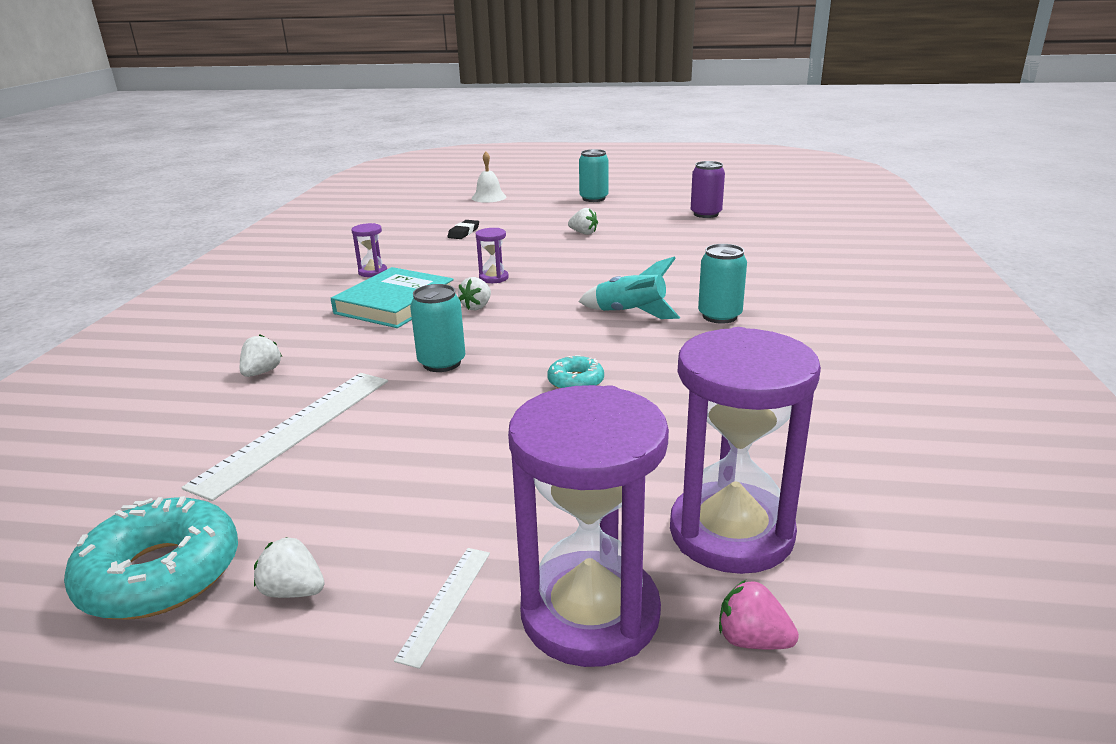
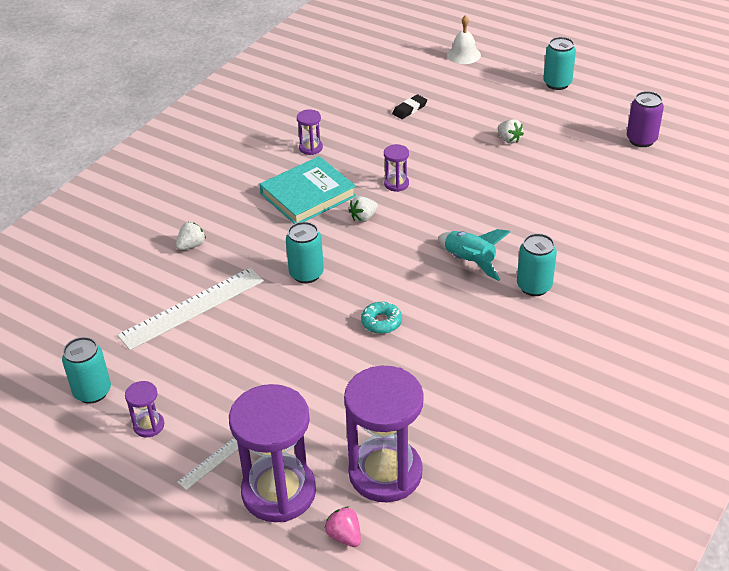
camera: 25 degrees right, 15 degrees up
(161, 574) = (92, 392): turquoise donut -> turquoise can
(293, 591) = (149, 425): white strawberry -> purple hourglass

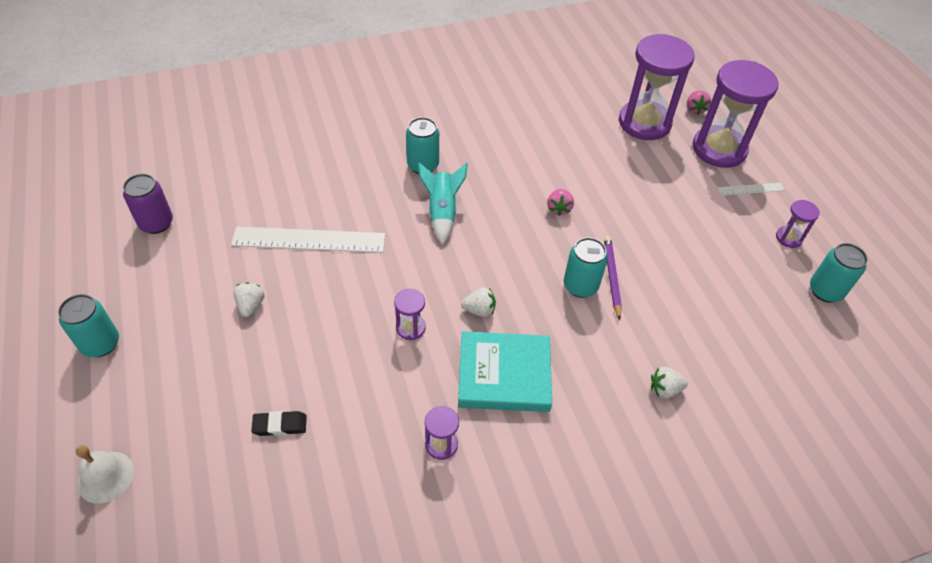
camera: 145 degrees left, 10 degrees up
(192, 308) = (703, 317): white ruler -> white ruler (309, 240)
(287, 294) = (612, 277): none -> purple pencil
(381, 322) = (559, 208): turquoise donut -> pink strawberry

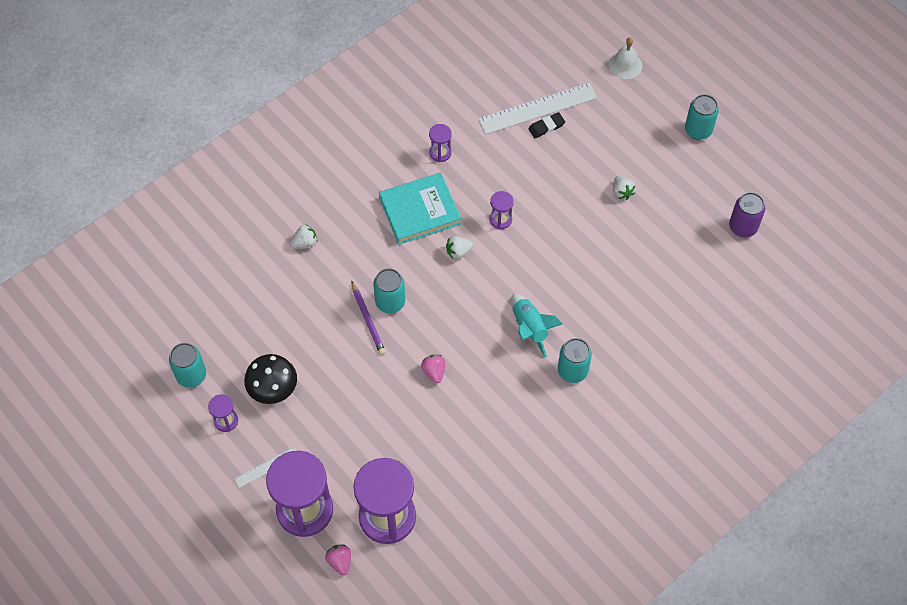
camera: 160 degrees right, 10 degrees up
(309, 240) = (618, 259): white ruler -> white ruler (537, 108)
(733, 249) = (273, 388): none -> black mushroom

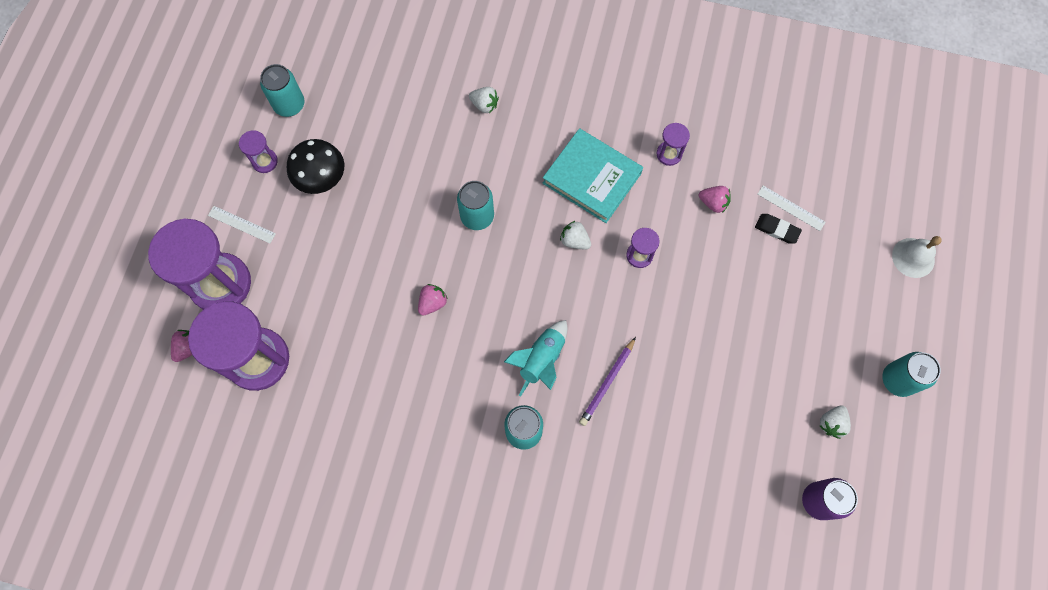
camera: 55 degrees right, 10 degrees up
(368, 320) = (445, 210): purple pencil -> purple pencil (607, 383)
(498, 150) = (713, 203): none -> pink strawberry
(537, 108) = (791, 208): white ruler -> white ruler, size x0.49
(622, 192) = (761, 350): white strawberry -> white strawberry (831, 423)

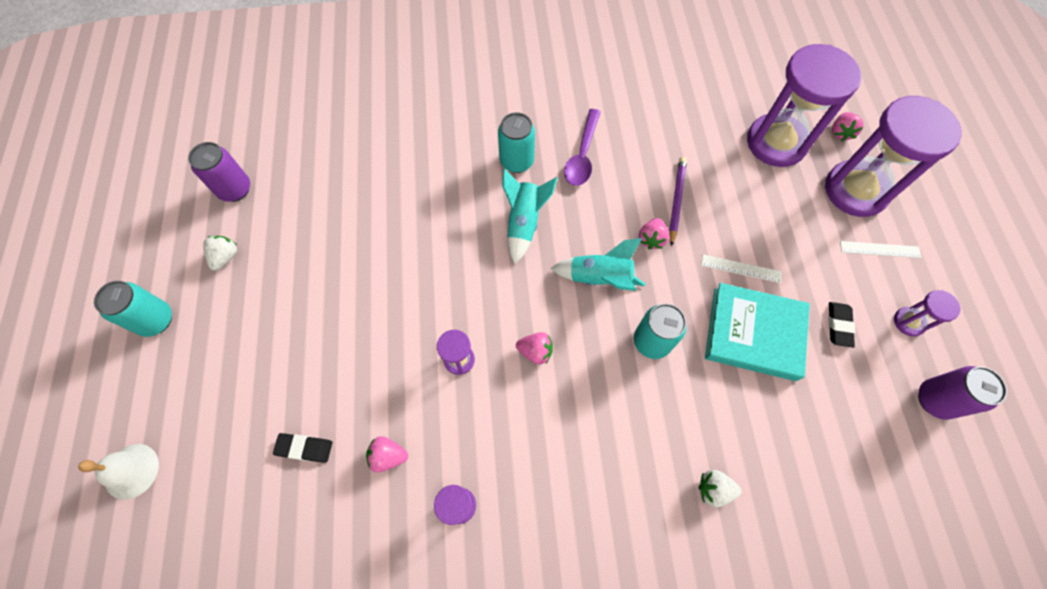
camera: 160 degrees right, 5 degrees down
(289, 105) = (934, 400): turquoise can -> purple can
(321, 178) = (839, 325): black mushroom -> black eraser
(455, 414) = (582, 155): none -> purple spoon
(495, 283) = (600, 278): none -> turquoise rocket
(574, 241) = (535, 351): white strawberry -> pink strawberry
(592, 178) = (543, 435): turquoise book -> turquoise book (754, 333)
(607, 383) = (454, 223): purple pencil -> purple pencil (676, 200)
(791, 208) = (290, 484): white ruler -> white ruler (741, 269)

